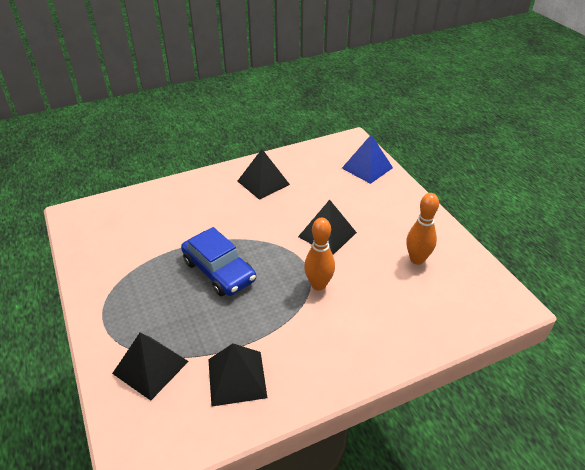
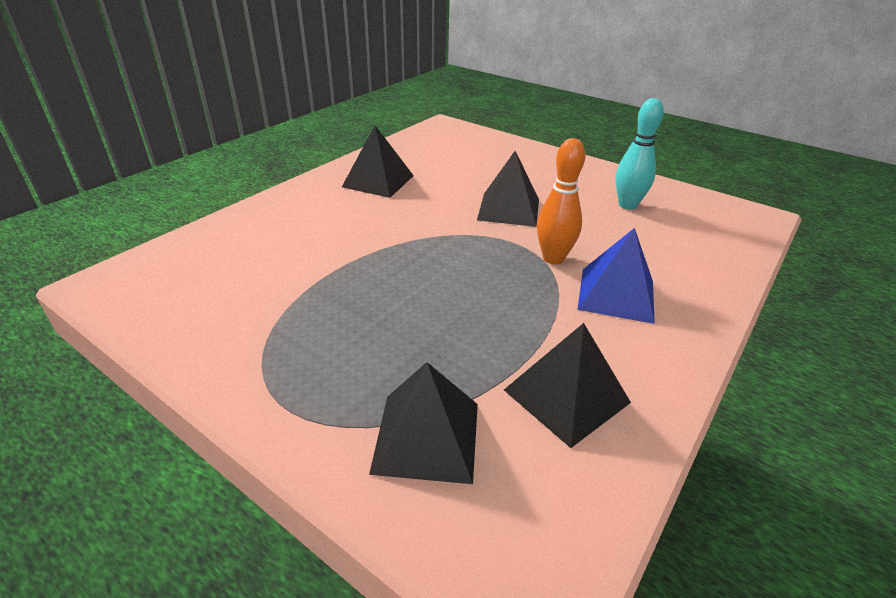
camera: 30 degrees left, 5 degrees down
(219, 271) = (412, 283): blue car -> none
(367, 168) = (486, 143): blue pyramid -> blue pyramid (616, 294)
(417, 259) = (627, 205): orange bowling pin -> turquoise bowling pin

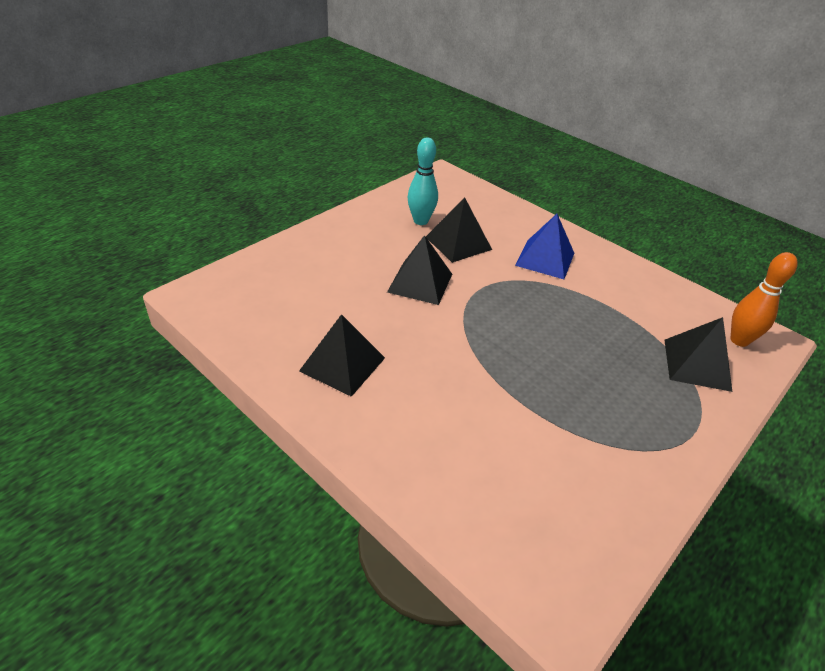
camera: 85 degrees left, 5 degrees up
(553, 258) = (501, 275): orange bowling pin -> orange bowling pin (739, 340)
(566, 396) = (647, 302): black pyramid -> black pyramid (458, 243)

